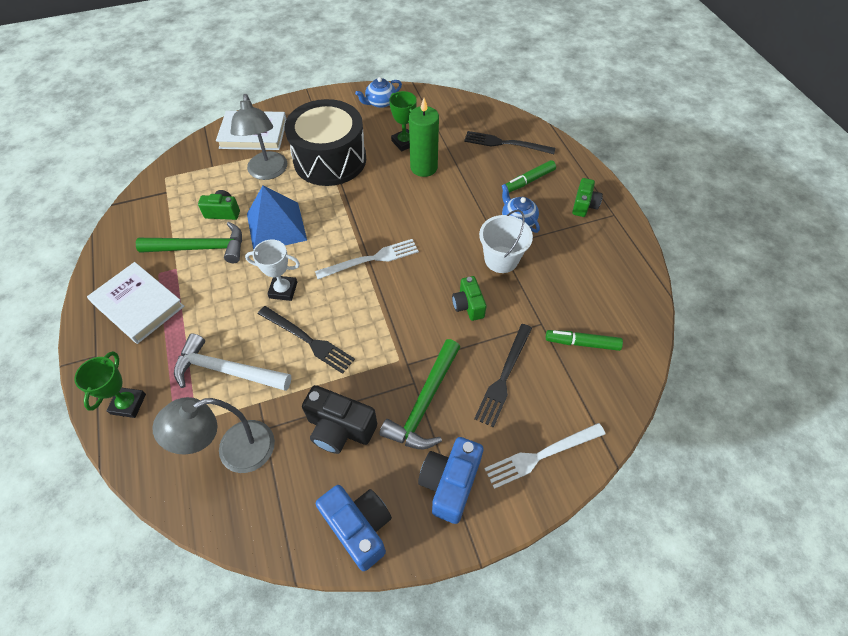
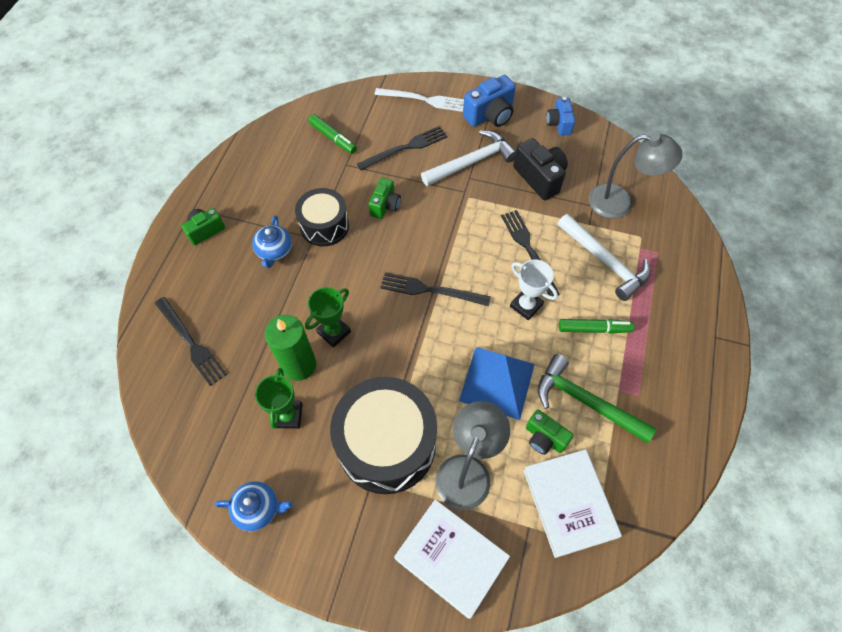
camera: 145 degrees left, 5 degrees up
(128, 404) = (692, 278): green trophy -> green trophy (334, 332)
(138, 305) = (666, 368): white book -> white book (569, 503)
(359, 528) = (559, 124): blue camera -> blue camera, size x0.65
(371, 259) = (430, 290): white fork -> black fork
(424, 403) = (472, 162): green hammer -> white hammer
(501, 259) = (324, 226): white bucket -> black drum
(529, 181) = (220, 284): green marker -> green marker (594, 329)

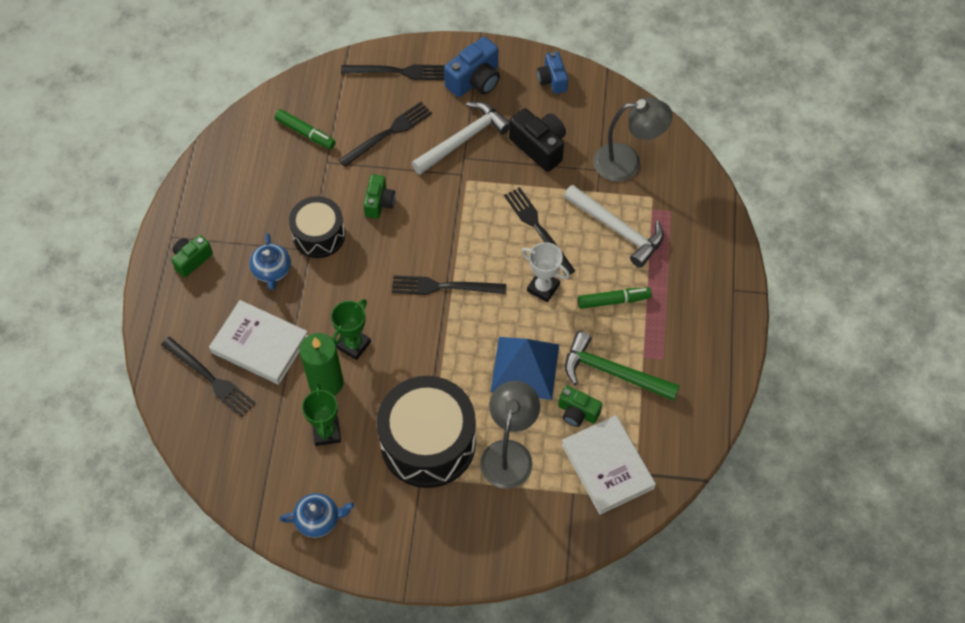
camera: 10 degrees left, 0 degrees up
(424, 100) = (398, 72): white fork -> black fork
(451, 558) = (506, 531): white book -> white book (260, 344)

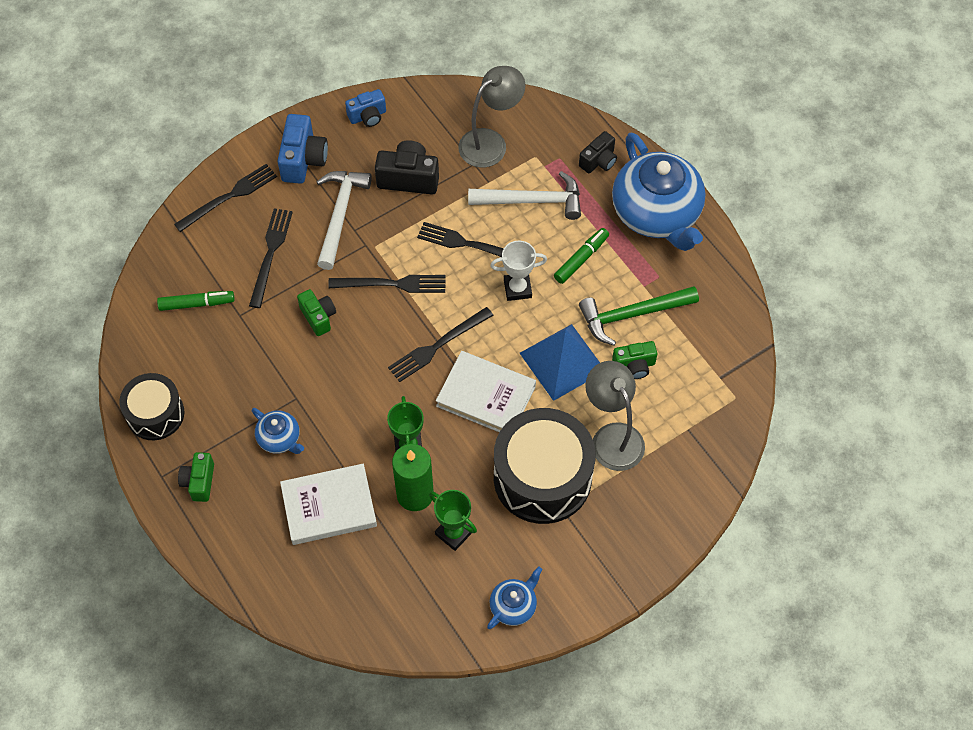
camera: 40 degrees left, 0 degrees up
(210, 378) = (313, 566): black fork -> black fork (392, 284)
(319, 235) = (292, 380): black drum -> black drum (155, 414)
(552, 80) = (368, 116): blue camera -> blue camera turned 60 degrees counterclockwise
(607, 466) = (694, 389): white book -> white book (486, 396)
(699, 235) = (598, 161): none -> black camera
(708, 308) = (657, 213): none -> blue teapot

